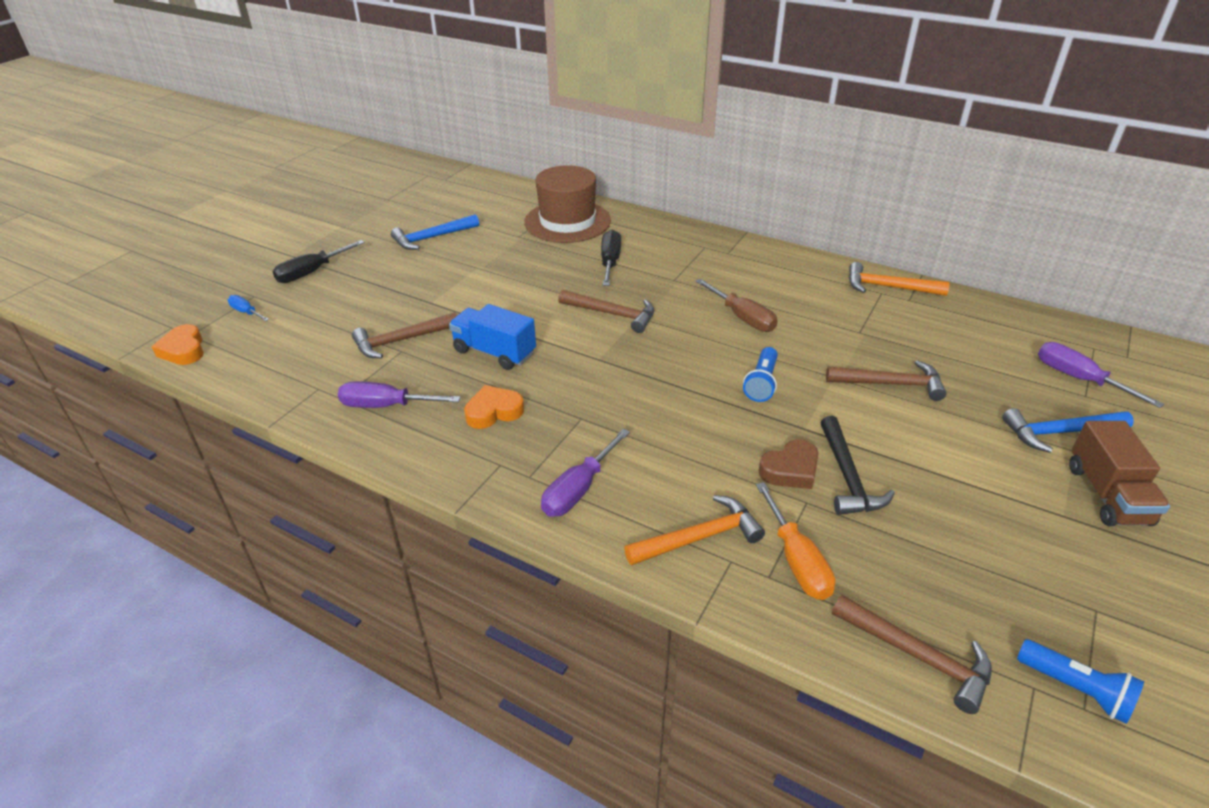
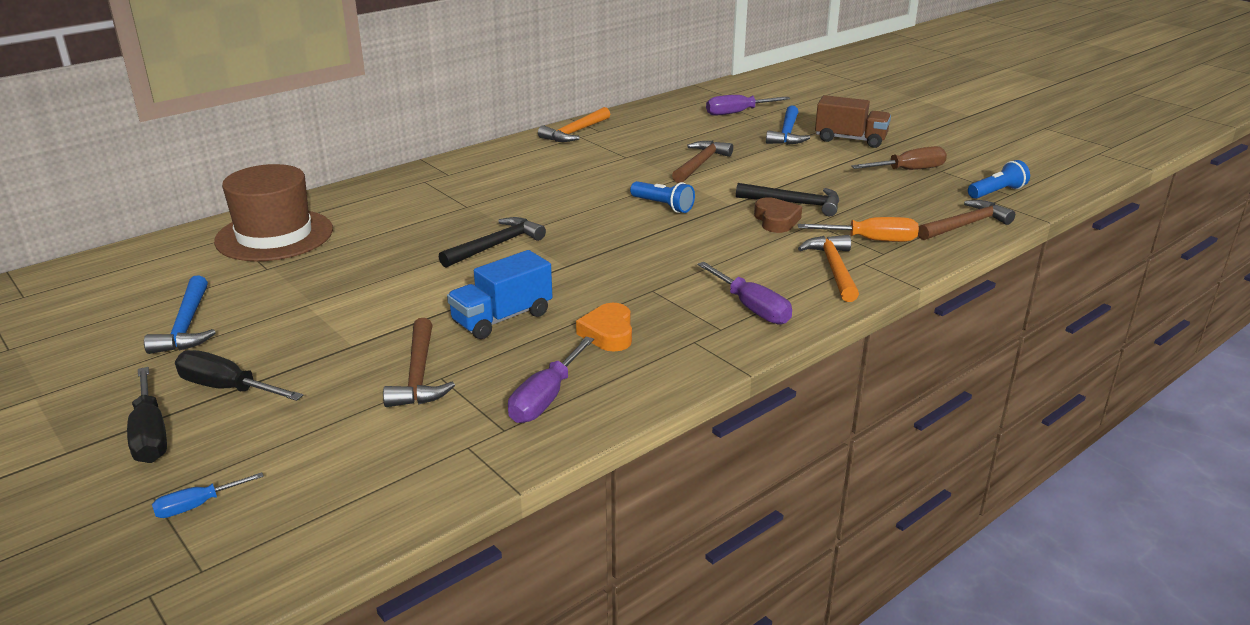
camera: 70 degrees left, 10 degrees down
(183, 350) = (243, 577): orange heart -> none
(610, 262) = (395, 229): black screwdriver -> black screwdriver (227, 388)
(612, 314) = (496, 245): brown hammer -> black hammer
(742, 318) = (562, 192): brown screwdriver -> brown screwdriver (908, 170)

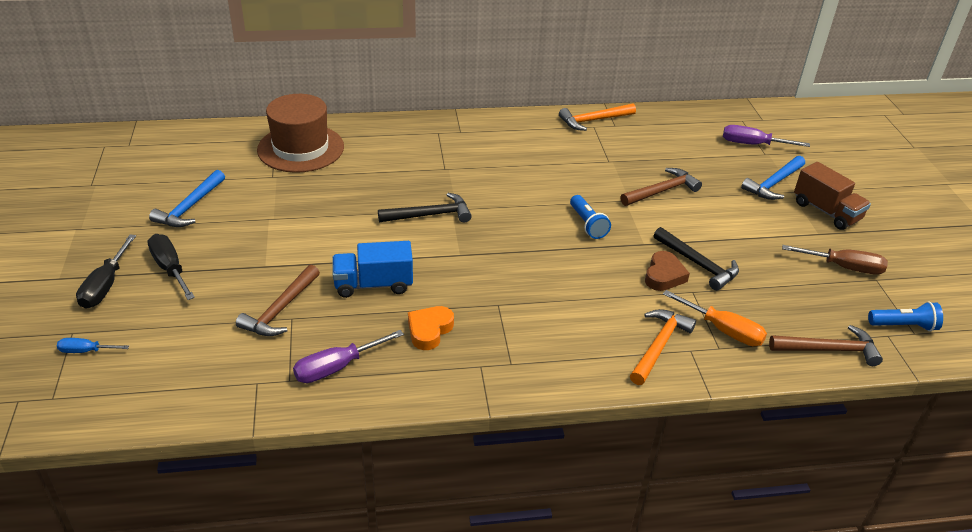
camera: 30 degrees right, 10 degrees up
(751, 308) = (553, 355): purple screwdriver -> none

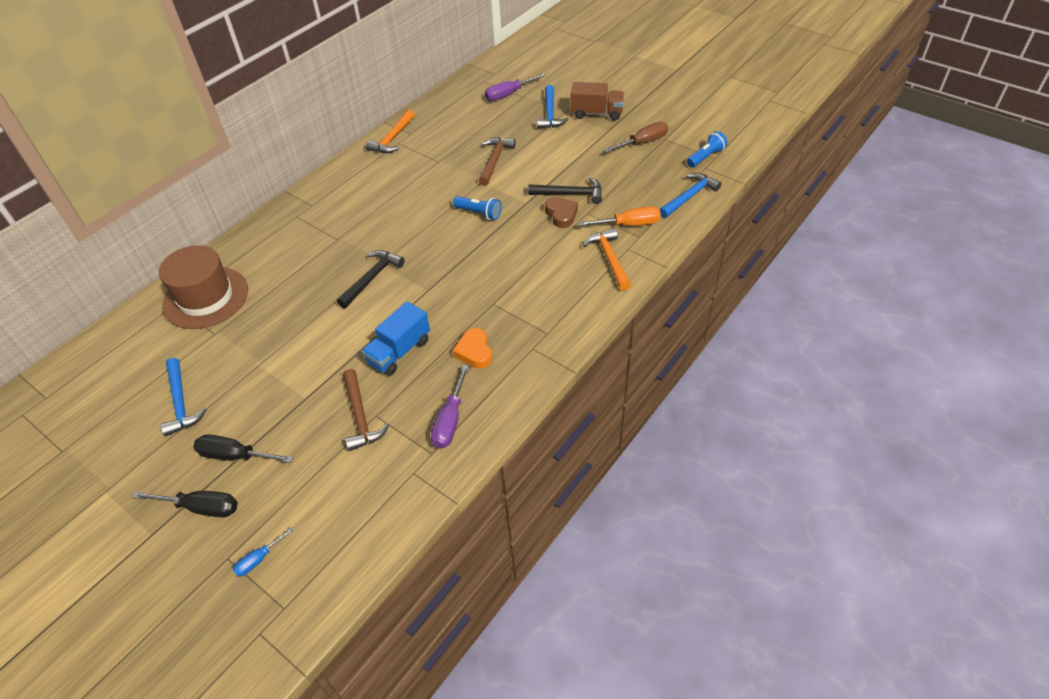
camera: 40 degrees left, 10 degrees up
(105, 286) = (201, 507): black screwdriver -> black screwdriver turned 45 degrees counterclockwise
(829, 350) = (689, 197): brown hammer -> blue hammer

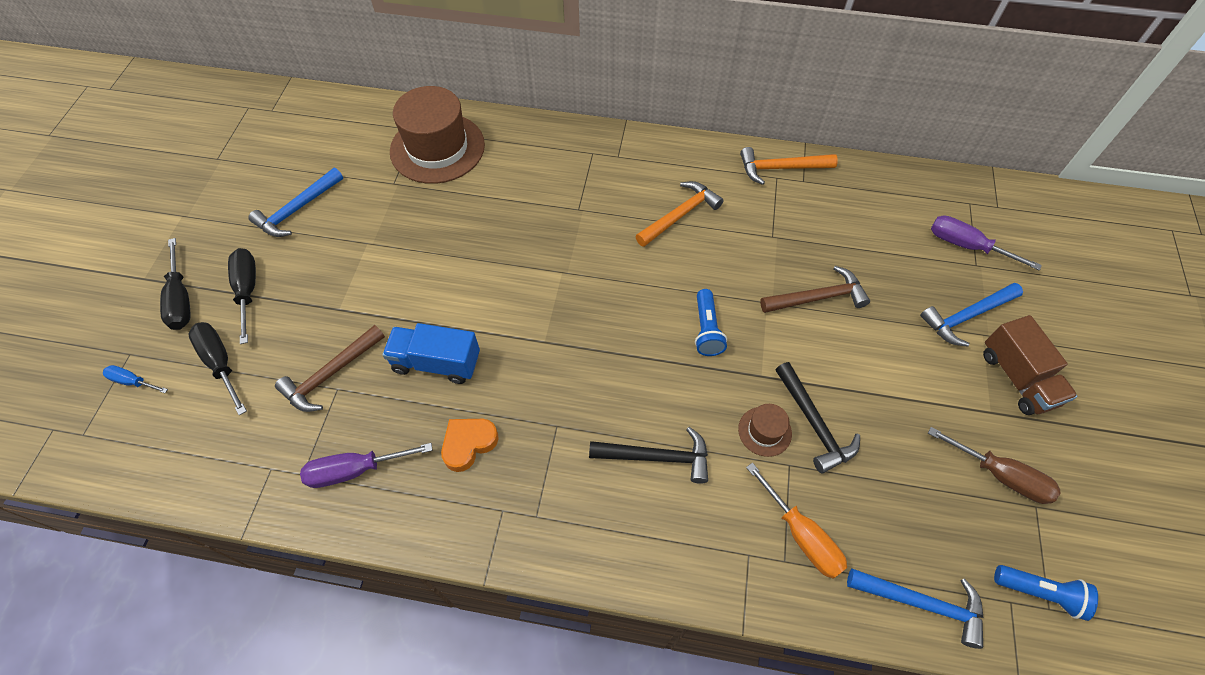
camera: 60 degrees right, 10 degrees up
(292, 489) = (220, 363): none -> black screwdriver
(372, 278) = (535, 275): black hammer -> black hammer (657, 457)
(561, 215) = (764, 431): brown heart -> brown hat
(609, 259) = (714, 537): orange hammer -> orange hammer (680, 215)

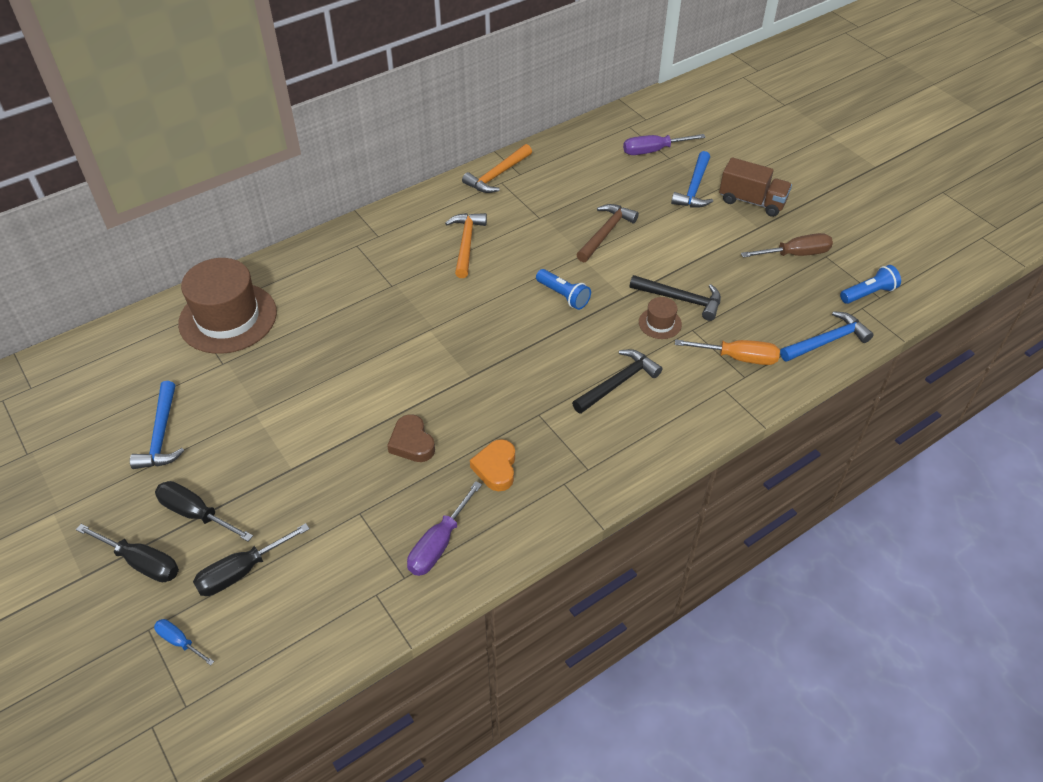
camera: 45 degrees left, 10 degrees down
(133, 381) = (179, 641): blue screwdriver -> blue screwdriver turned 60 degrees clockwise
(220, 363) = (241, 571): black screwdriver -> black screwdriver turned 45 degrees counterclockwise
(330, 374) = (342, 509): brown hammer -> none
(436, 363) = (412, 443): blue truck -> brown heart

